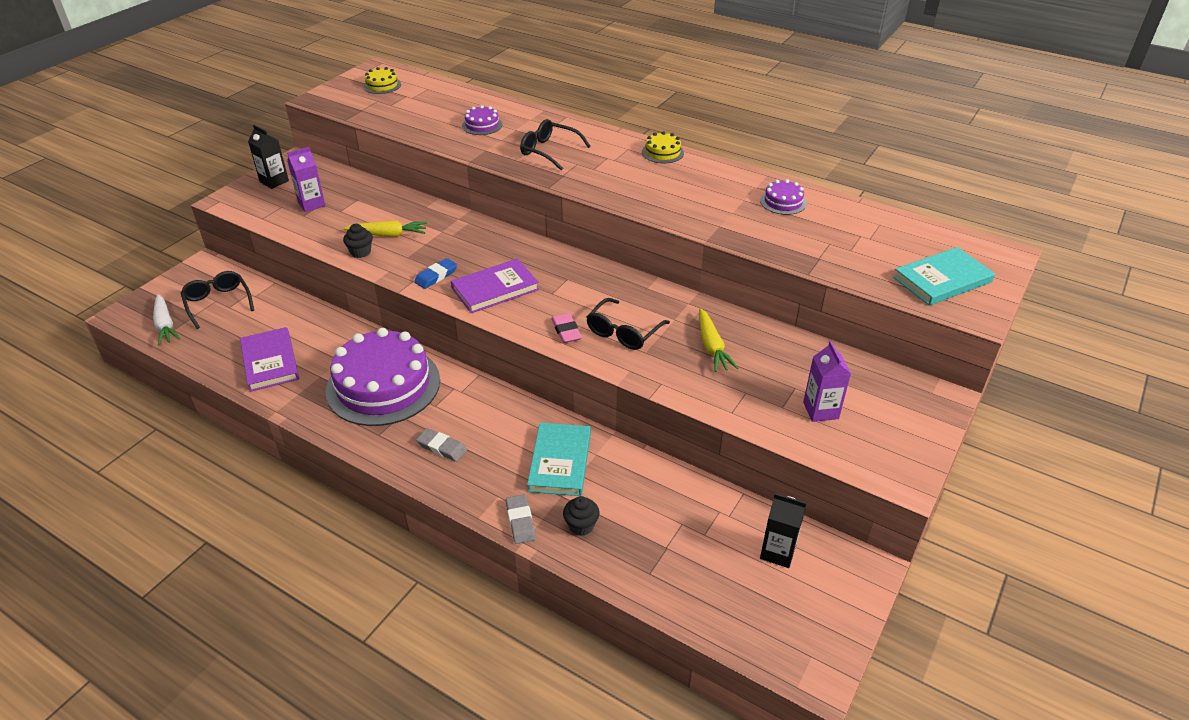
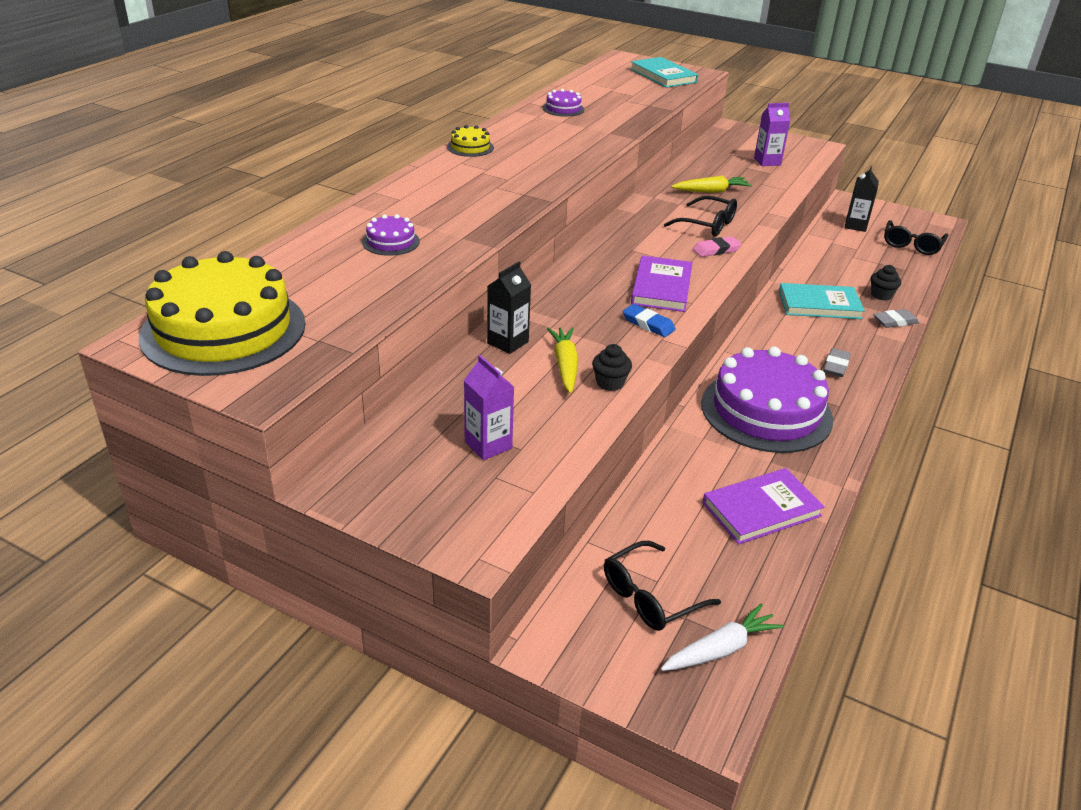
camera: 95 degrees left, 5 degrees down
(274, 181) = (411, 501): black carton -> black carton (507, 342)
(382, 85) = (223, 330): yellow cake -> yellow cake, size x2.37
(495, 289) = (661, 287): purple book -> purple book turned 45 degrees clockwise
(549, 151) = (466, 201): black glasses -> black glasses (911, 245)

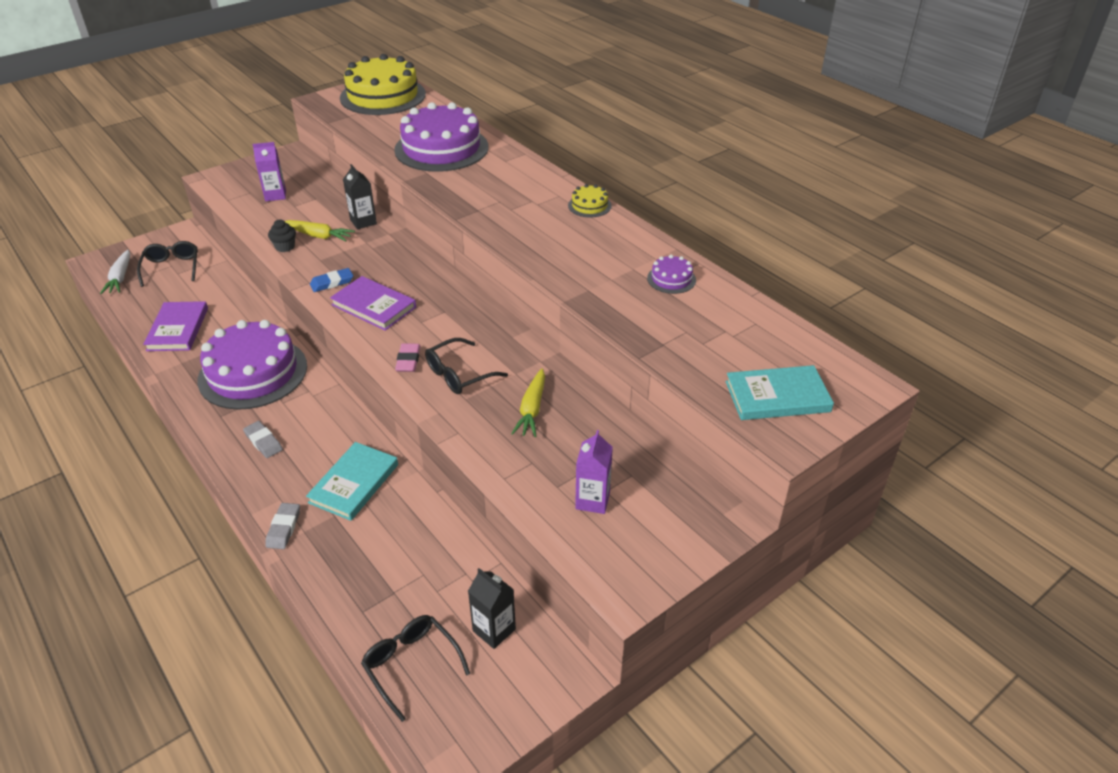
camera: 115 degrees right, 5 degrees up
(391, 242) = (441, 148): purple cake -> purple cake, size x2.37
(881, 295) = (332, 548): black cupcake -> none

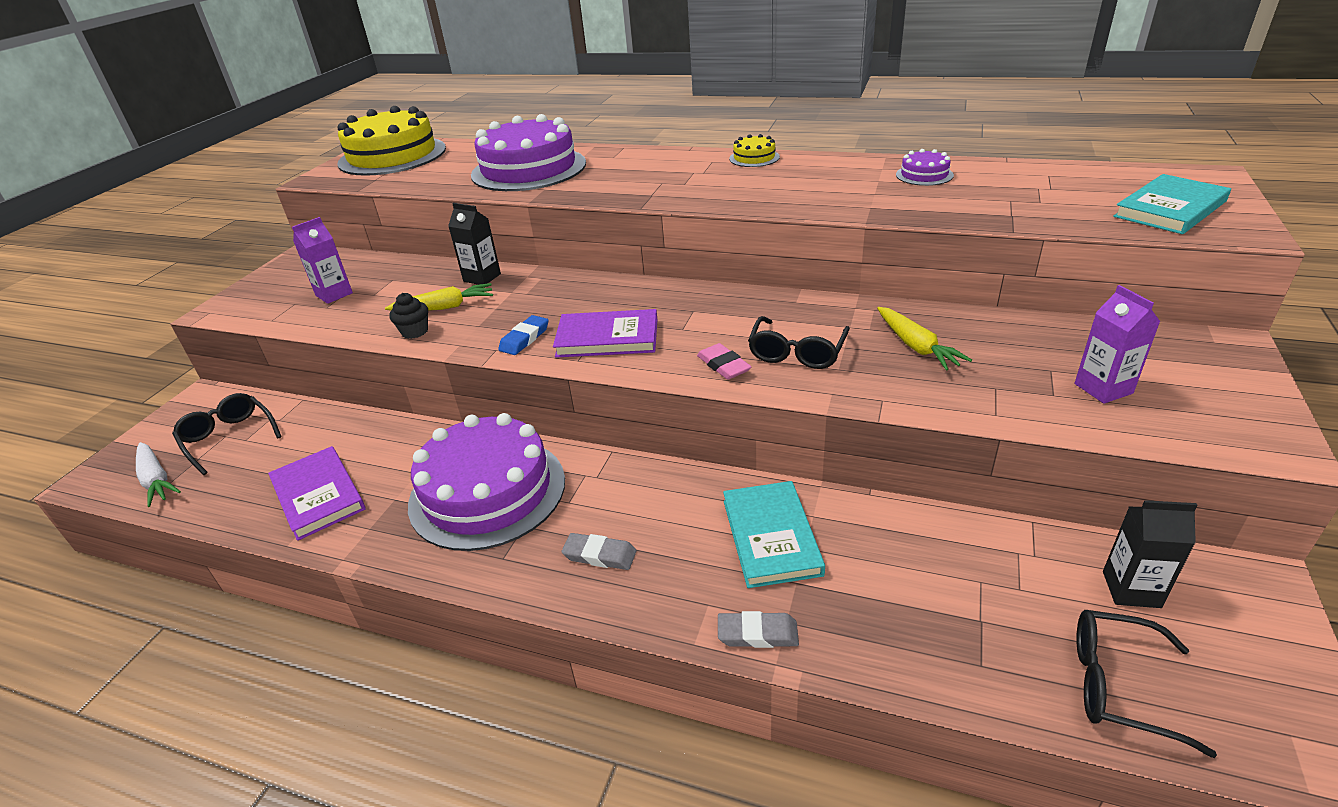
camera: 30 degrees left, 5 degrees down
(283, 528) = (757, 634): grey eraser -> grey eraser turned 60 degrees counterclockwise

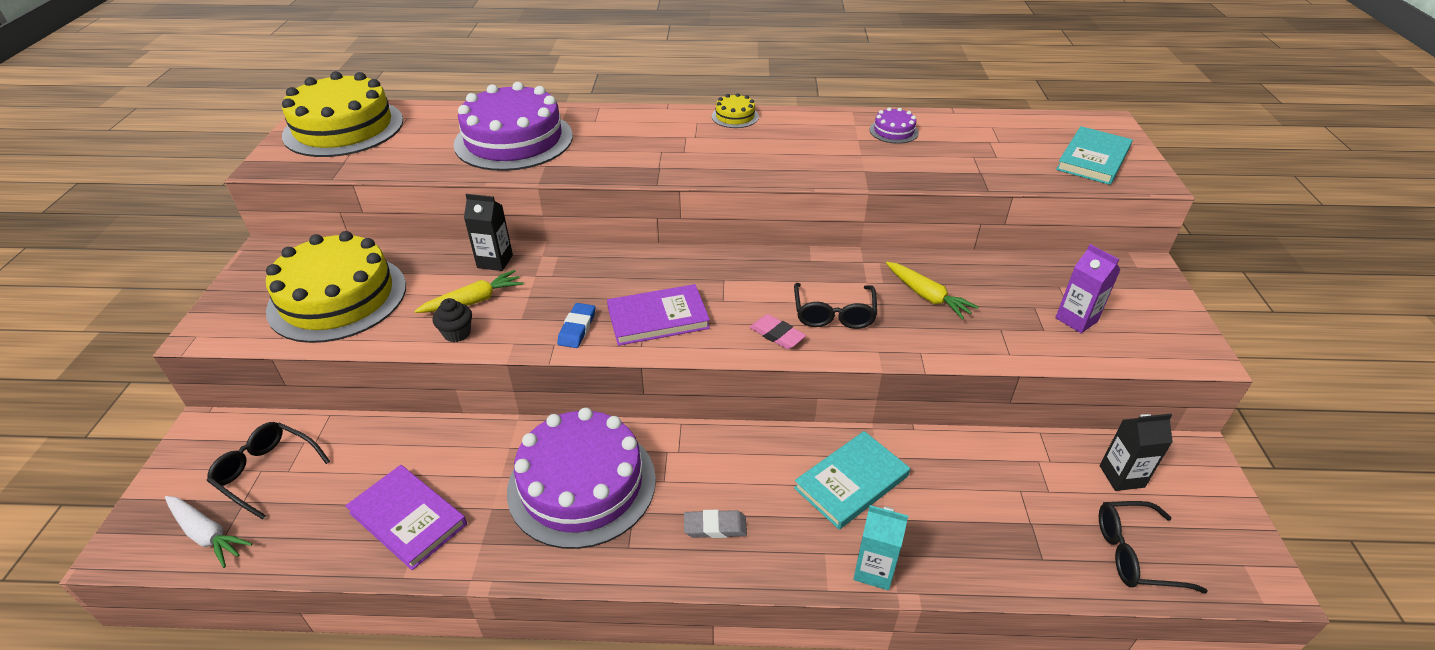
camera: 20 degrees left, 5 degrees up
(334, 294) = (337, 297): purple carton -> yellow cake
(757, 634) = (874, 570): grey eraser -> turquoise carton
(771, 536) = (851, 482): turquoise book -> turquoise book turned 75 degrees clockwise

